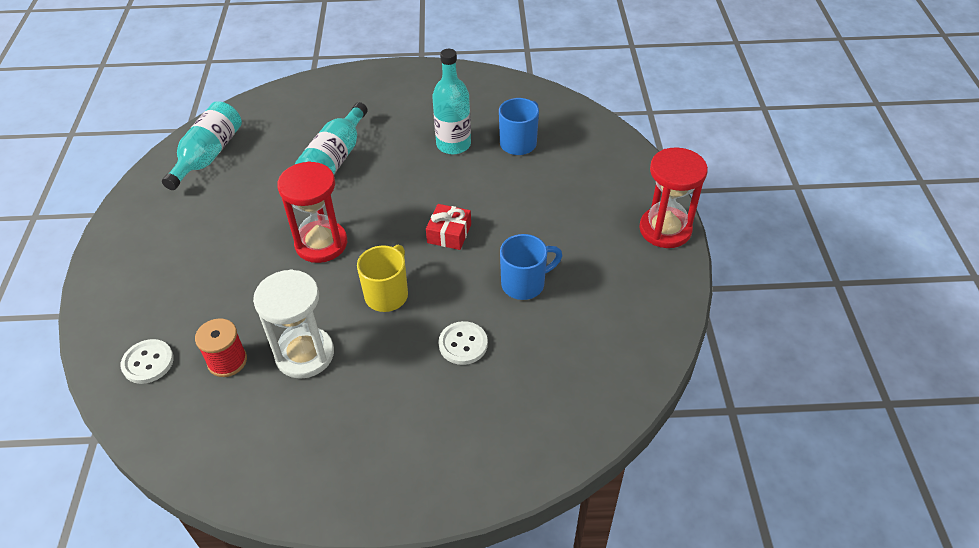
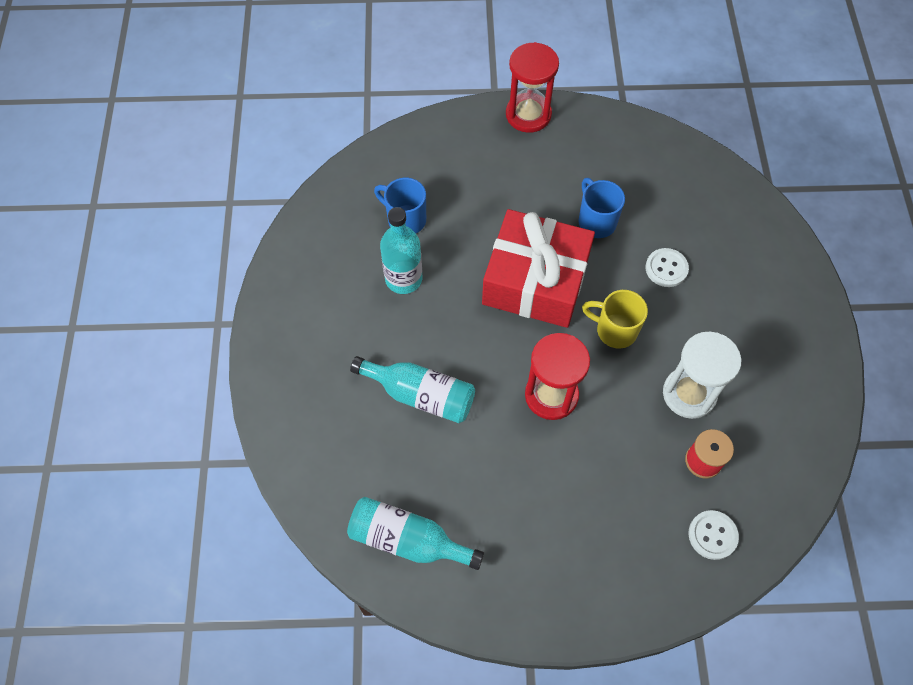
camera: 90 degrees left, 15 degrees up
(449, 233) = (535, 281): red gift -> red gift, size x2.48

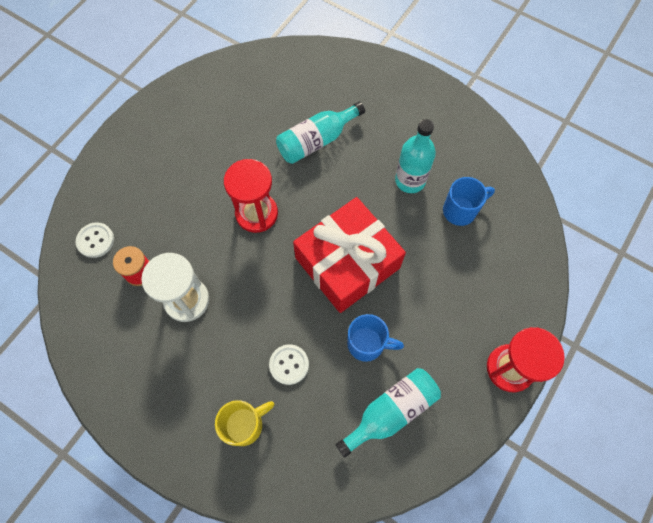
camera: 125 degrees right, 5 degrees up
(408, 540) = (235, 84): turquoise bottle -> turquoise bottle (391, 411)
(614, 330) = (269, 287): yellow mug -> yellow mug (245, 424)

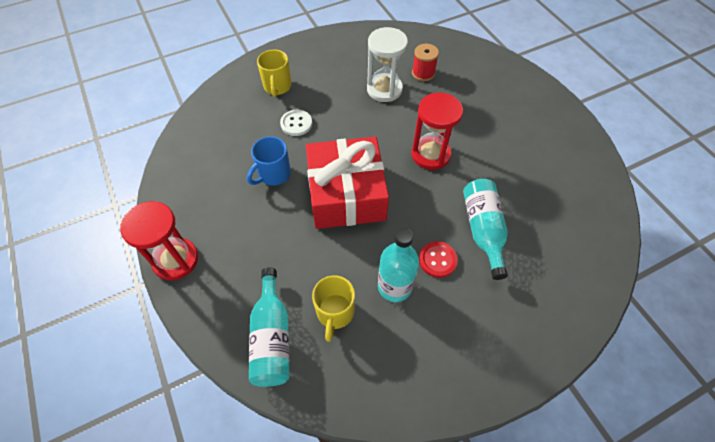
camera: 120 degrees right, 10 degrees down
(95, 240) = (463, 60): white button -> none
(366, 161) = (437, 260): none -> red button
(391, 411) = (217, 164): turquoise bottle -> turquoise bottle (272, 337)
(460, 210) = (335, 313): blue mug -> yellow mug

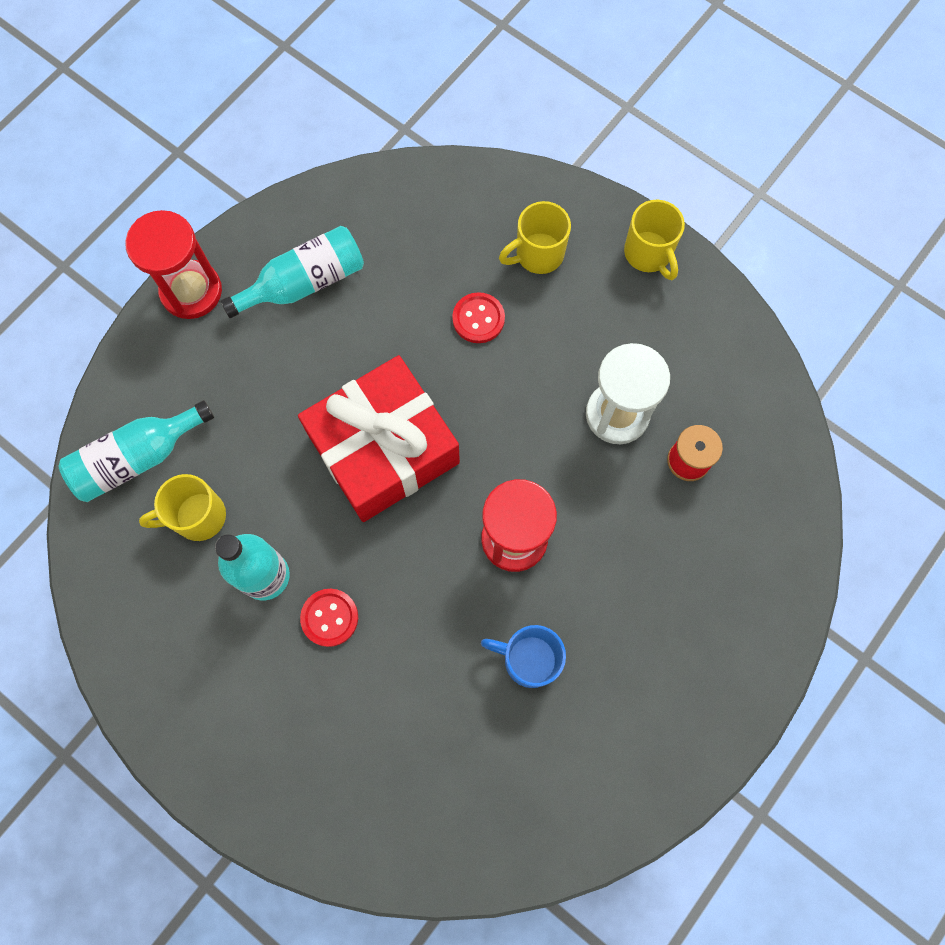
camera: 65 degrees right, 15 degrees up
(273, 174) = (371, 336): blue mug -> blue mug (528, 659)
(296, 124) = (478, 319): white button -> red button
(307, 48) = (648, 254): none -> yellow mug
(483, 230) = (408, 665): turquoise bottle -> turquoise bottle (304, 283)

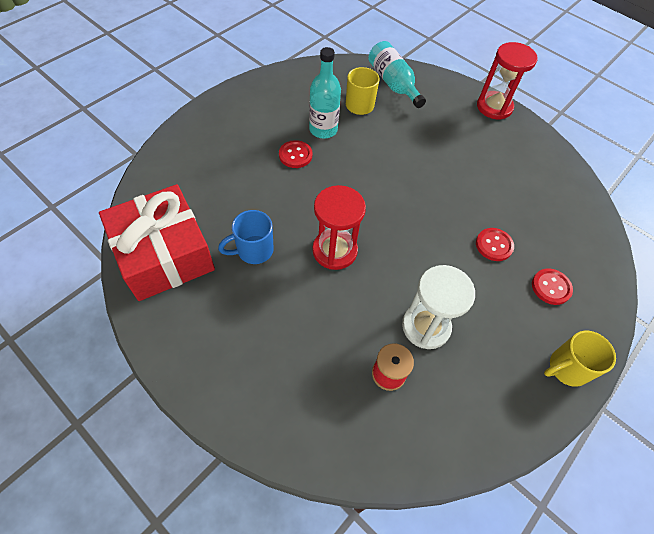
camera: 90 degrees right, 15 degrees down
(304, 283) = (507, 156): turquoise bottle -> none
(383, 449) = (398, 187): red gift -> red gift (164, 254)
(528, 659) = (253, 250): blue mug -> blue mug turned 135 degrees counterclockwise
(537, 254) = (551, 287): yellow mug -> red button

